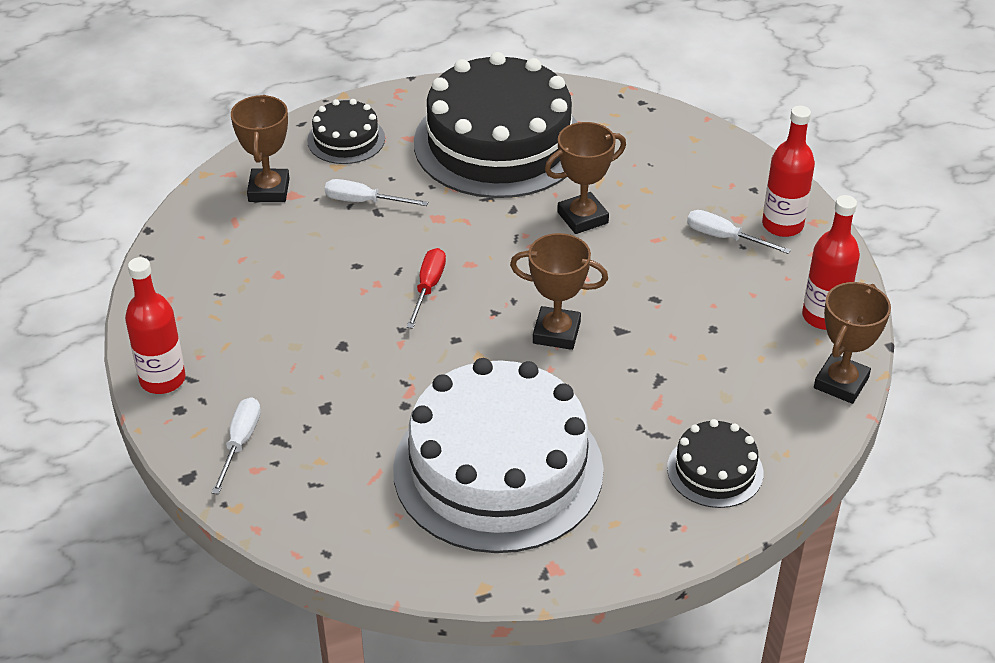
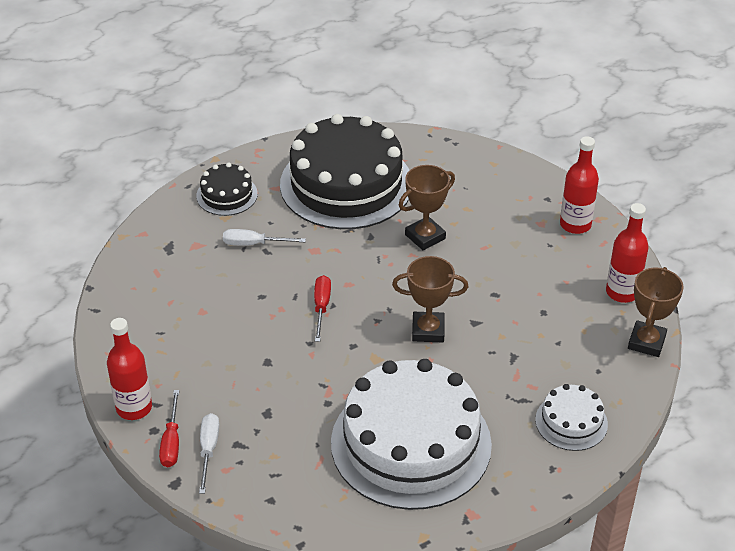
camera: 10 degrees left, 0 degrees up
(197, 427) = (171, 442): none -> red screwdriver
(269, 190) = (177, 243): brown trophy -> none
(715, 470) = (571, 422): black cake -> white cake
(724, 237) = (535, 239): white screwdriver -> none

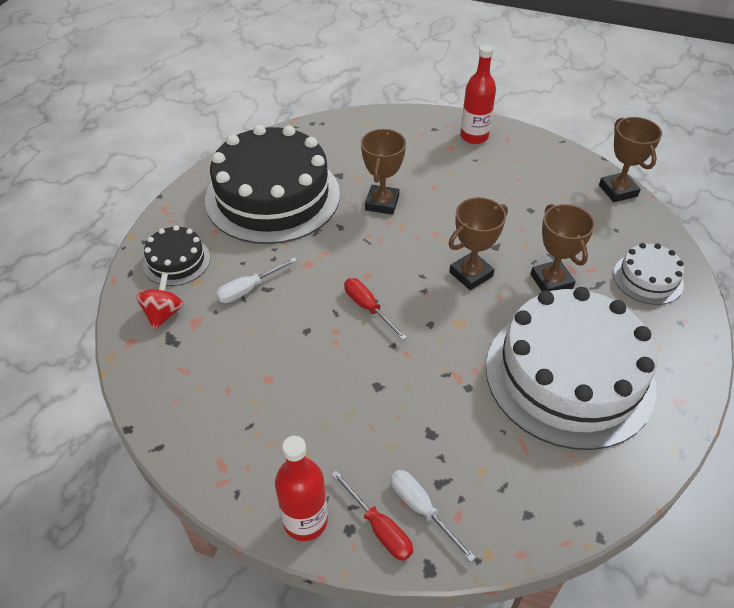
camera: 40 degrees left, 5 degrees up
(181, 227) = (163, 314): none -> red spinning top
(486, 374) = (551, 281): none -> brown trophy
(622, 292) = (560, 166): red bottle -> none

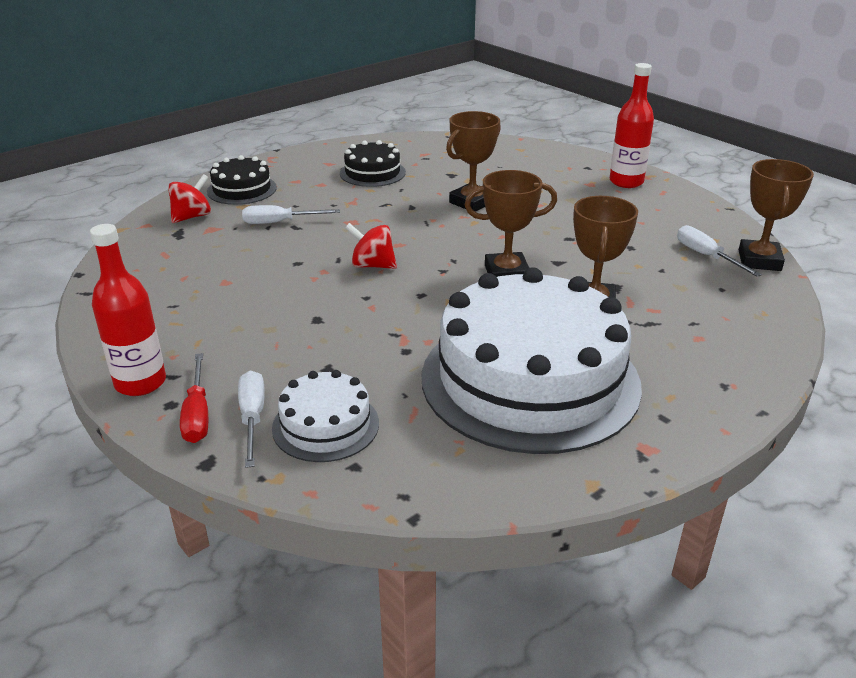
camera: 30 degrees right, 15 degrees down
(272, 196) = (372, 173): black cake -> black cake, size x0.46
(368, 308) = (372, 265): red screwdriver -> red spinning top
(584, 199) = (706, 256): none -> white screwdriver
(648, 278) = (720, 337): white cake -> white cake (325, 425)

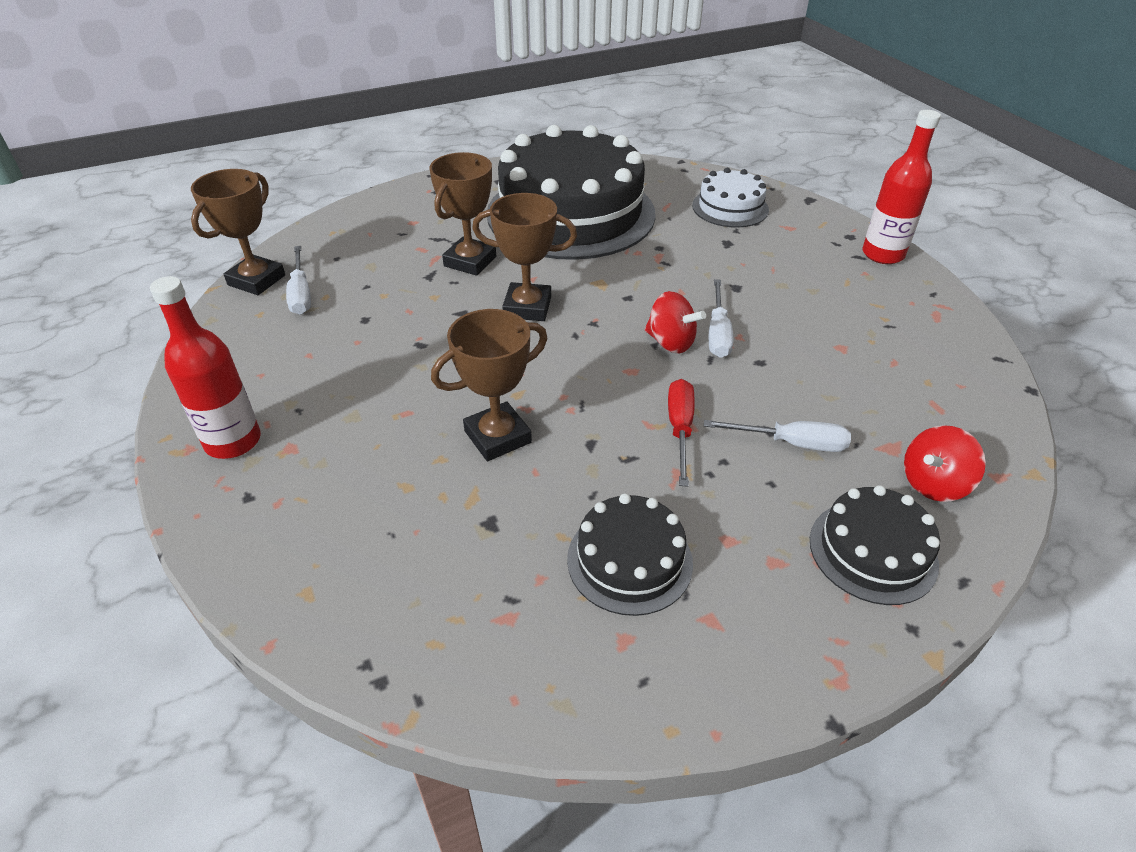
camera: 165 degrees left, 10 degrees up
(197, 414) = (826, 226): red screwdriver -> red screwdriver (680, 429)
(252, 417) = (784, 219): white screwdriver -> white screwdriver (718, 333)
(530, 380) = (571, 213): white cake -> black cake

